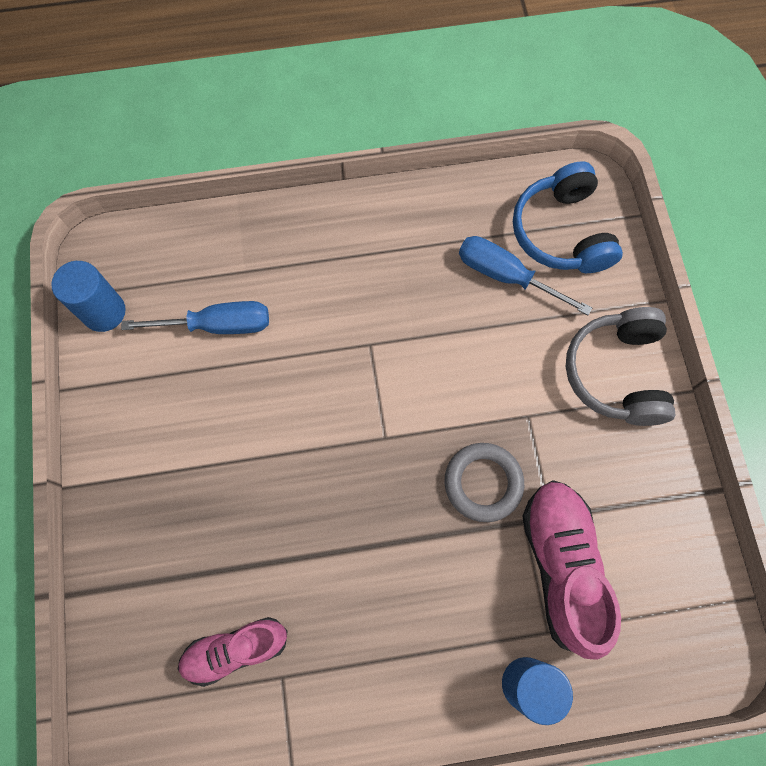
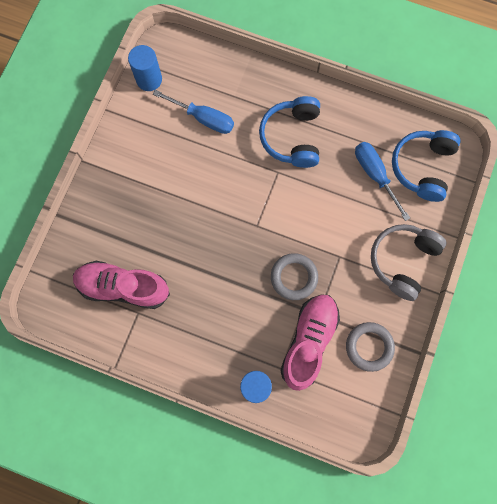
camera: 30 degrees right, 5 degrees up
(235, 650) = (123, 287): pink shoe -> pink shoe, size x1.56
(361, 285) = (292, 137): none -> blue headphones
(649, 522) = (369, 347): none -> grey ring

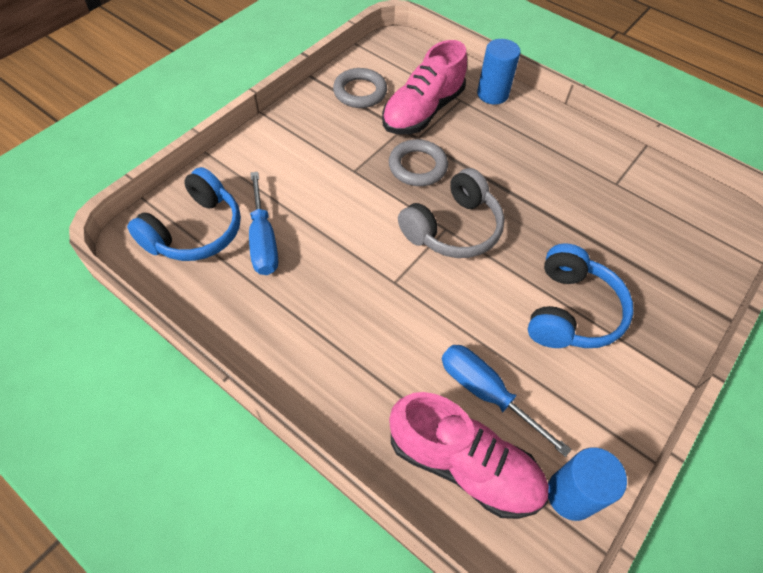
camera: 165 degrees left, 20 degrees down
(123, 287) = (634, 212): pink shoe -> pink shoe (464, 465)
(292, 137) = (355, 321): blue headphones -> blue headphones (571, 311)
(402, 261) = (282, 147): grey headphones -> grey headphones (453, 228)

